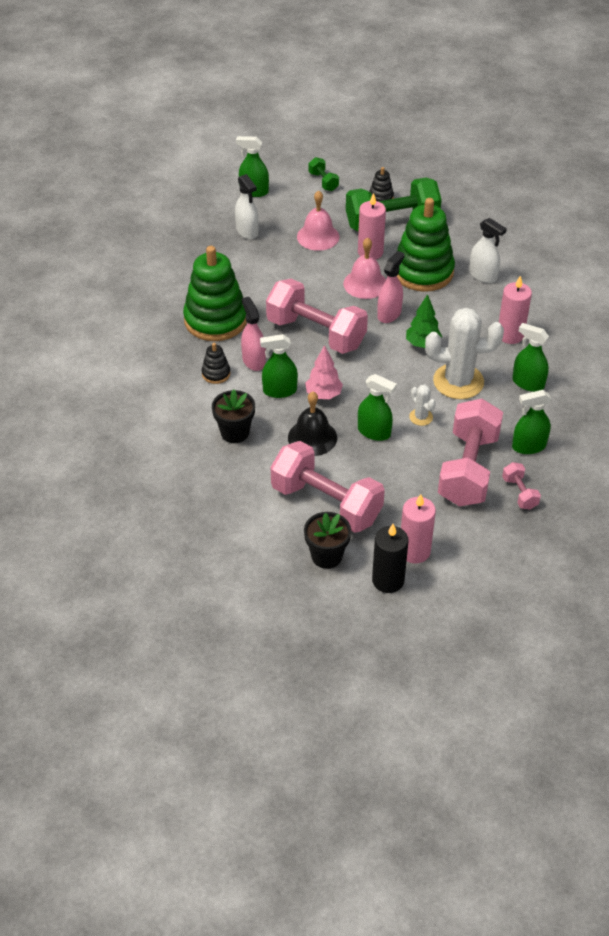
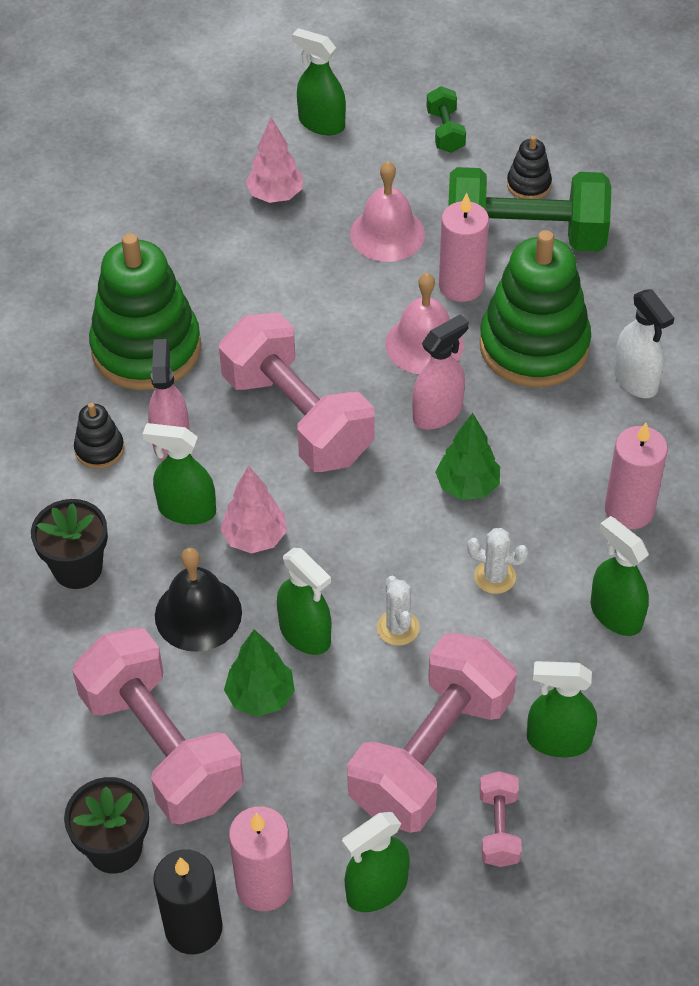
camera: 20 degrees right, 5 degrees up
(247, 231) = (275, 195): white spray bottle -> pink tree
(366, 467) = (260, 696): none -> green tree
(458, 381) = (495, 576): white cactus -> white cactus, size x0.46
(472, 536) = (376, 889): none -> green spray bottle

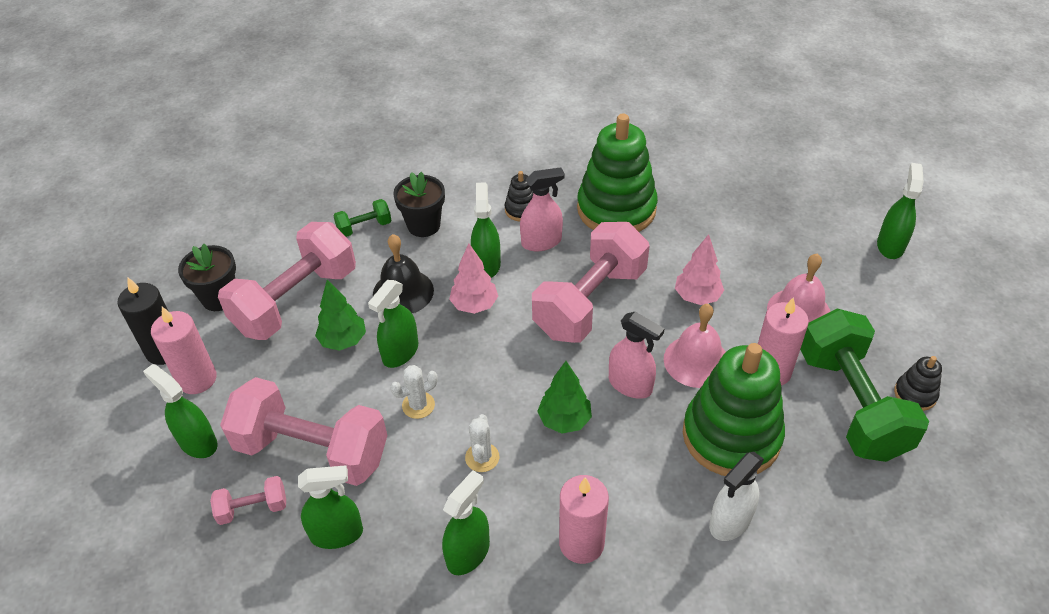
camera: 75 degrees right, 5 degrees down
(275, 195) = (797, 238): pink tree -> pink tree (697, 297)
(445, 131) = (937, 323): green dumbbell -> green dumbbell (364, 227)
(558, 740) = (337, 534): green spray bottle -> green spray bottle turned 90 degrees clockwise

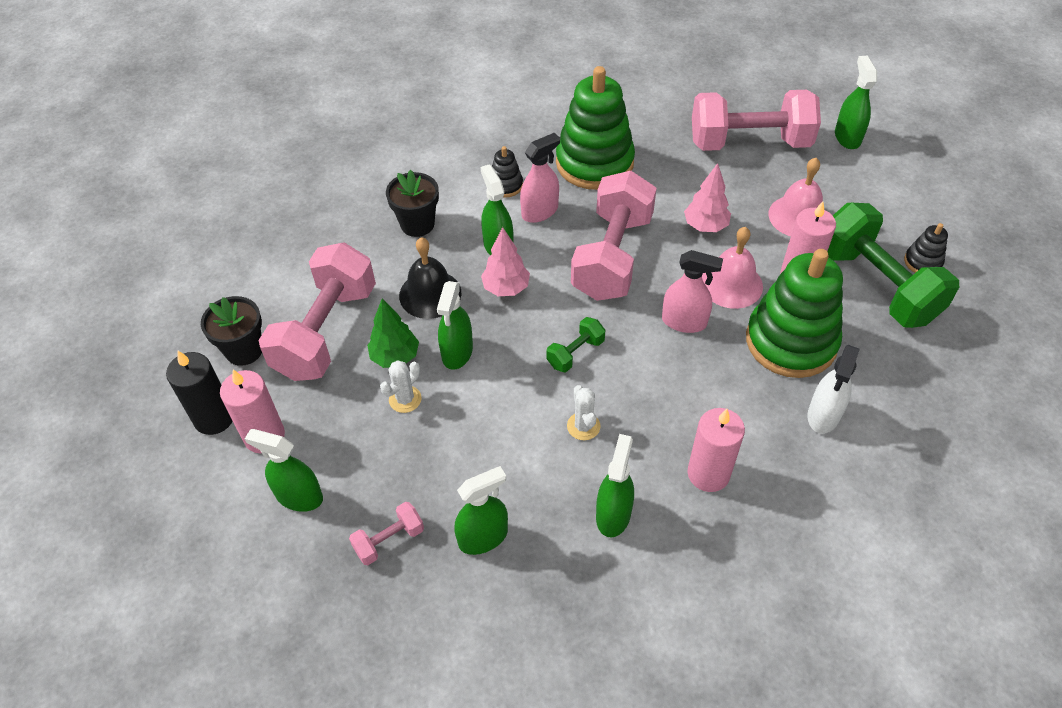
camera: 20 degrees left, 5 degrees up
(312, 451) = (419, 469): pink dumbbell -> pink dumbbell (749, 143)
(364, 227) = (358, 241): green dumbbell -> green dumbbell (575, 353)
(418, 405) = (500, 396): white cactus -> white cactus (405, 399)
(564, 420) = (641, 370): green tree -> none

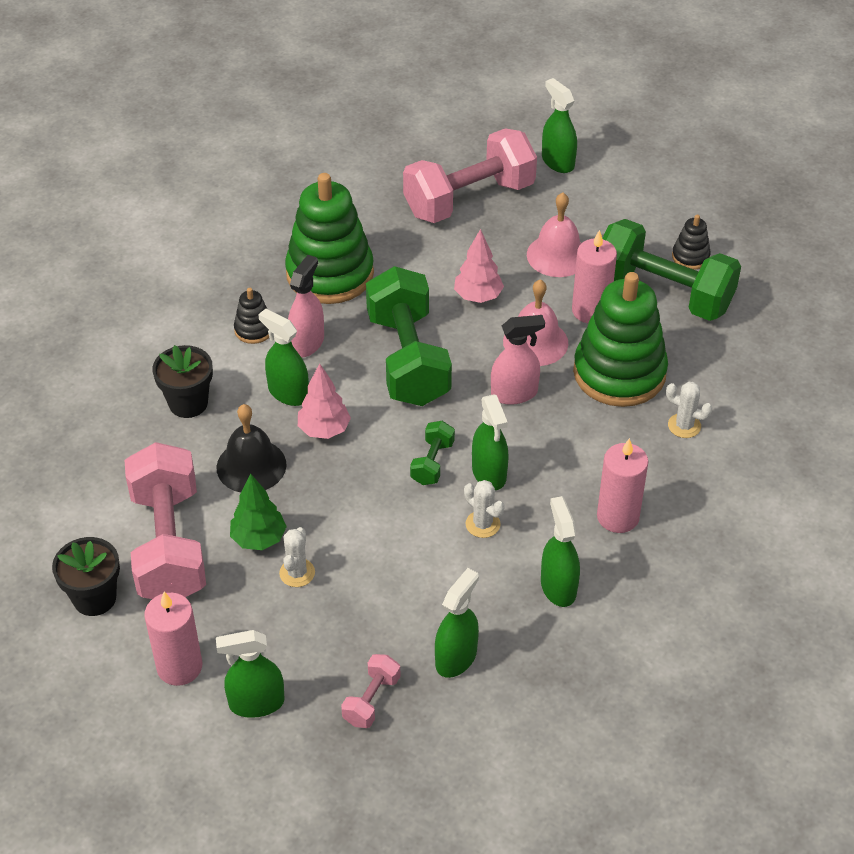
camera: 30 degrees left, 5 degrees down
(214, 418) = (113, 673): black candle -> none
(457, 352) = (318, 509): green spray bottle -> green spray bottle (489, 473)
(612, 256) = (408, 359): pink dumbbell -> green dumbbell
(823, 415) = (684, 426): white spray bottle -> white cactus

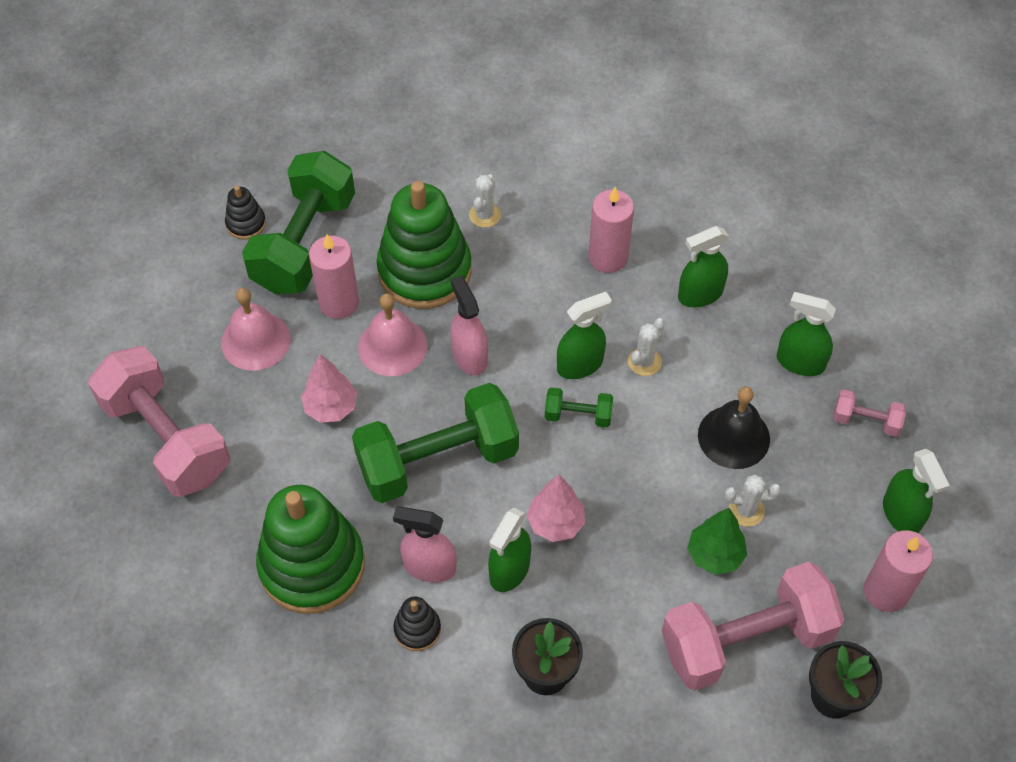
camera: 100 degrees left, 10 degrees up
(251, 466) = (621, 584): black bell -> black bell (733, 437)
(557, 162) = (93, 357): green spray bottle -> none

